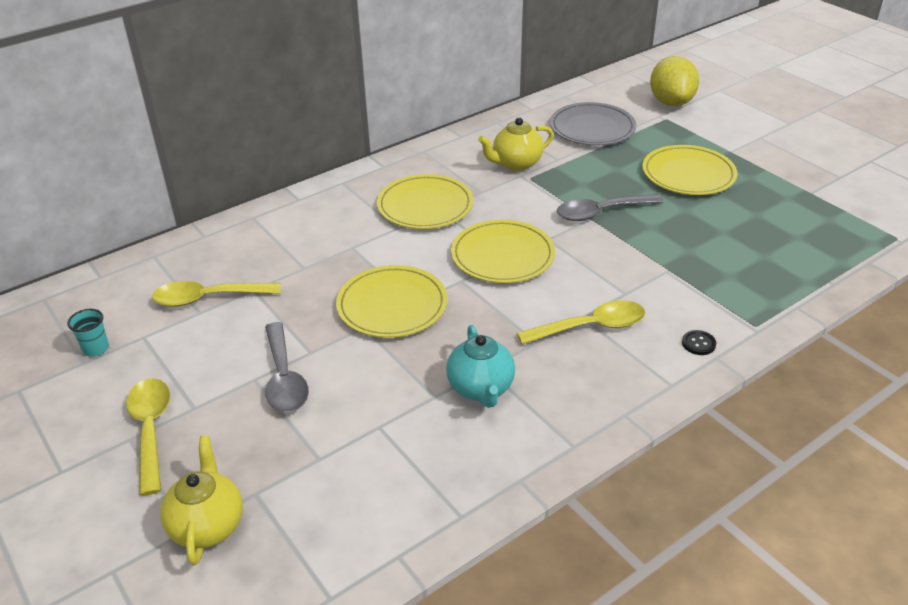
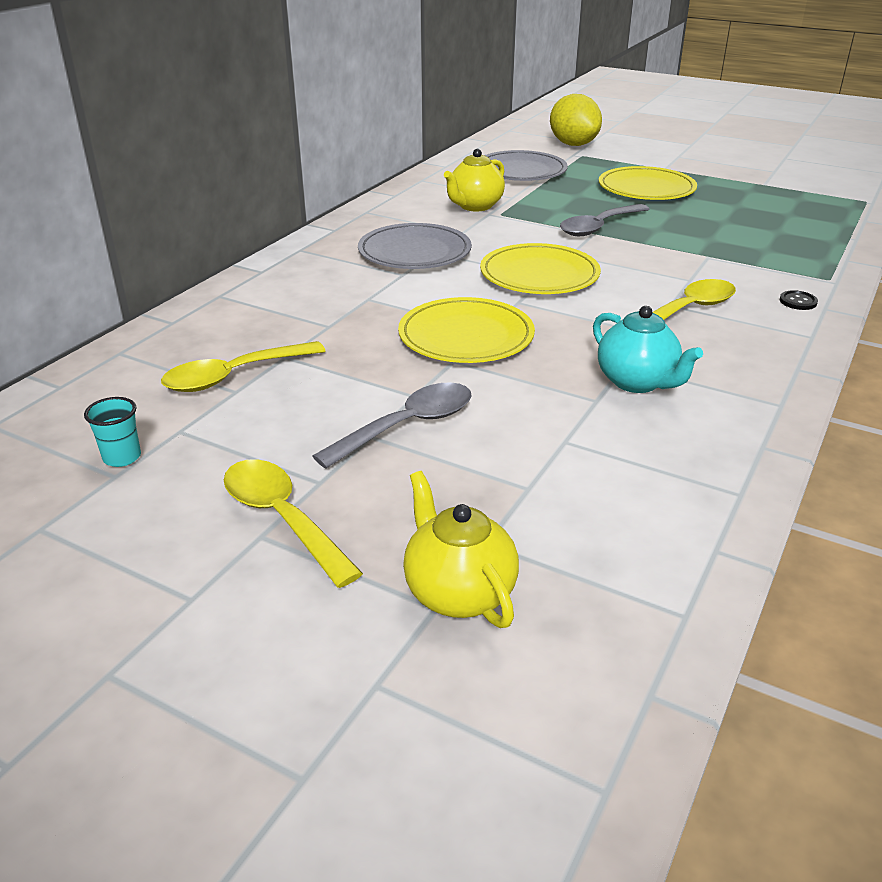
camera: 25 degrees left, 5 degrees down
(284, 378) = (407, 426): grey spoon -> grey spoon turned 90 degrees counterclockwise
(425, 206) = (414, 252): yellow plate -> grey plate

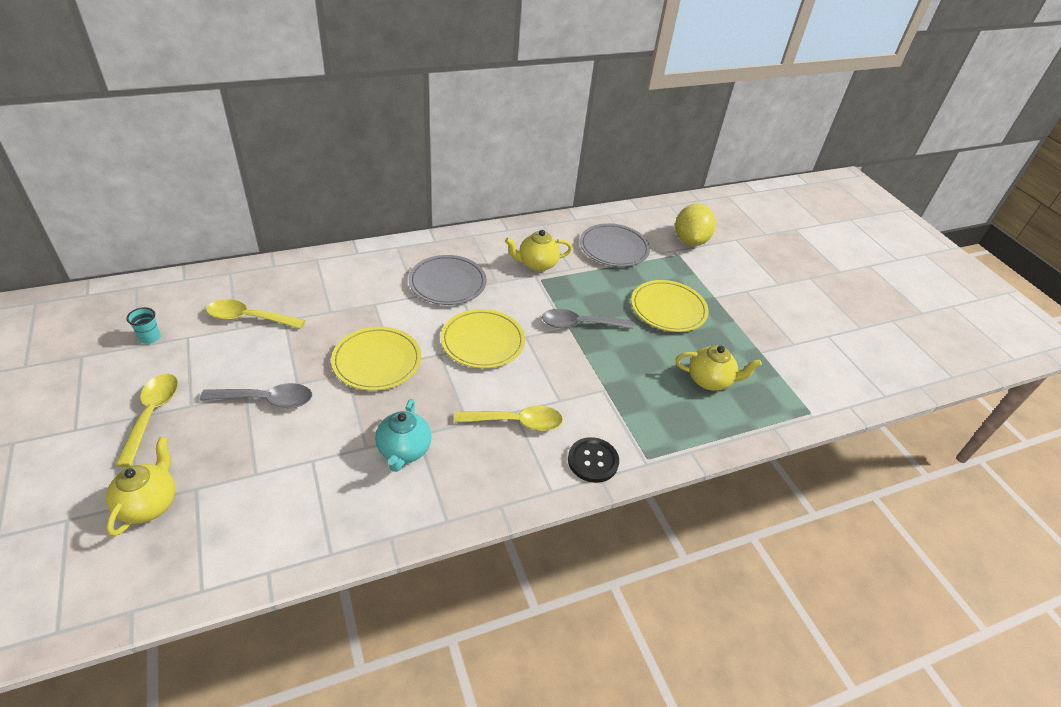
camera: 35 degrees right, 10 degrees up
(768, 215) = (710, 380): none -> yellow teapot
(798, 301) = (593, 461): black button -> black button, size x1.87

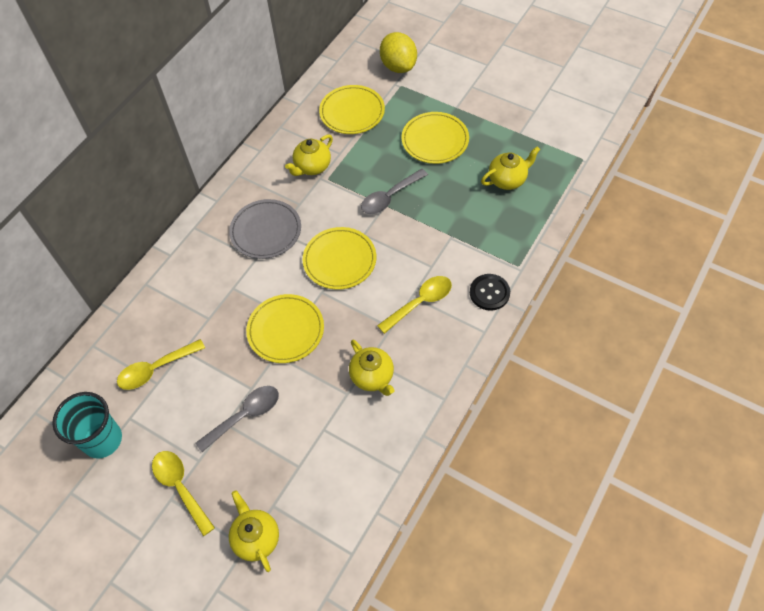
camera: 30 degrees left, 15 degrees up
(150, 338) = (102, 440): turquoise cup -> turquoise cup, size x2.18
(404, 451) = (372, 377): turquoise teapot -> yellow teapot
(614, 248) = (352, 112): grey plate -> yellow plate

